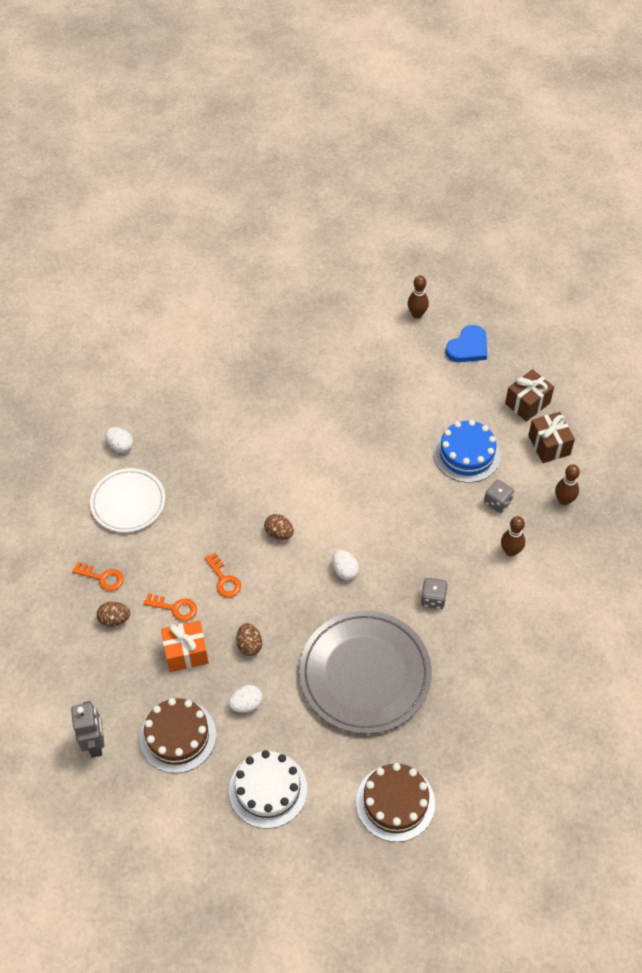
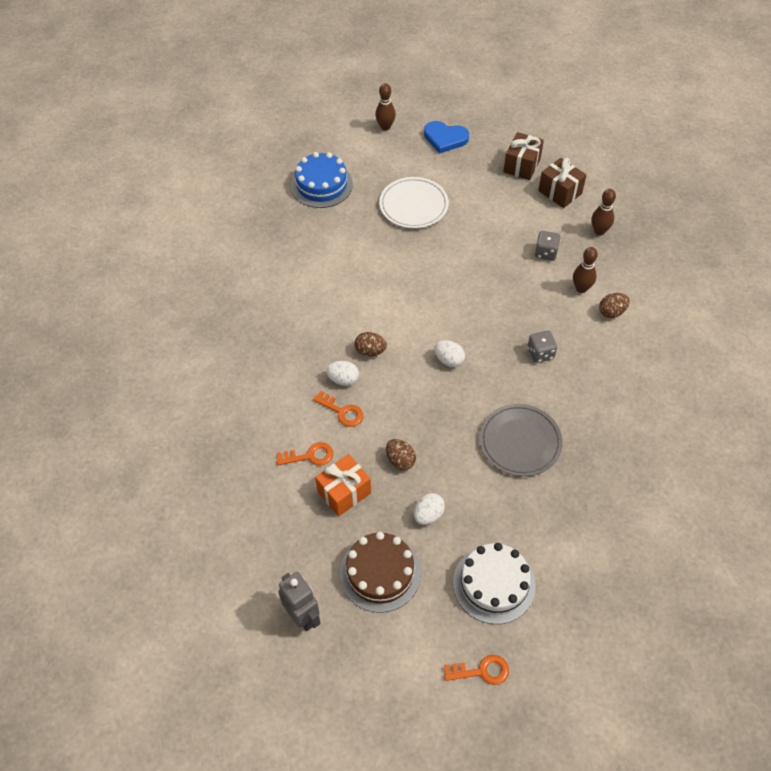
camera: 25 degrees left, 0 degrees up
(102, 577) = (222, 457): orange key -> orange key (481, 671)
(115, 619) = (256, 491): brown egg -> brown egg (611, 312)
(120, 446) = (174, 331): white egg -> white egg (343, 379)
(128, 502) = (209, 378): white plate -> white plate (413, 205)
(365, 674) = (520, 442): grey plate -> grey plate, size x0.62
(395, 802) = (614, 543): brown cake -> none
(467, 454) = (496, 224): blue cake -> blue cake (321, 185)
(468, 347) = (445, 138): blue heart -> blue heart turned 90 degrees clockwise

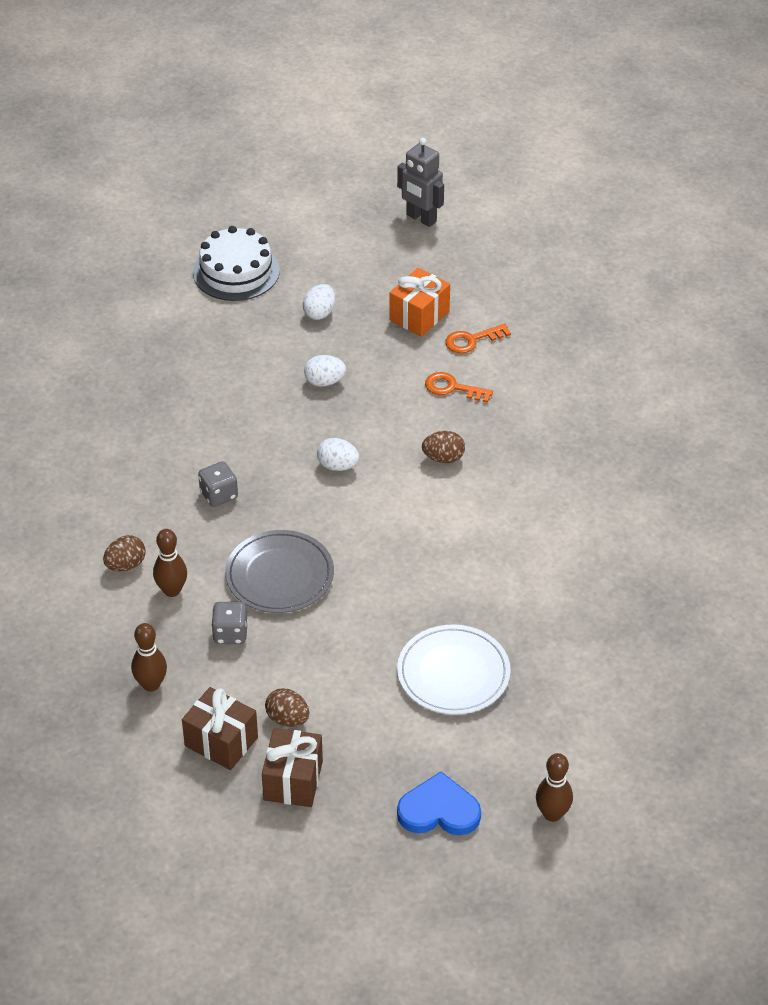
camera: 165 degrees right, 10 degrees down
(321, 185) = (613, 680): blue cake -> none
(343, 379) = (465, 421): white egg -> white egg (324, 382)
(380, 573) = (356, 260): brown cake -> none
(400, 460) = (366, 354): brown egg -> brown egg (287, 719)
(481, 671) = (236, 212): orange key -> none
(520, 442) = (229, 395): grey plate -> grey plate (279, 575)

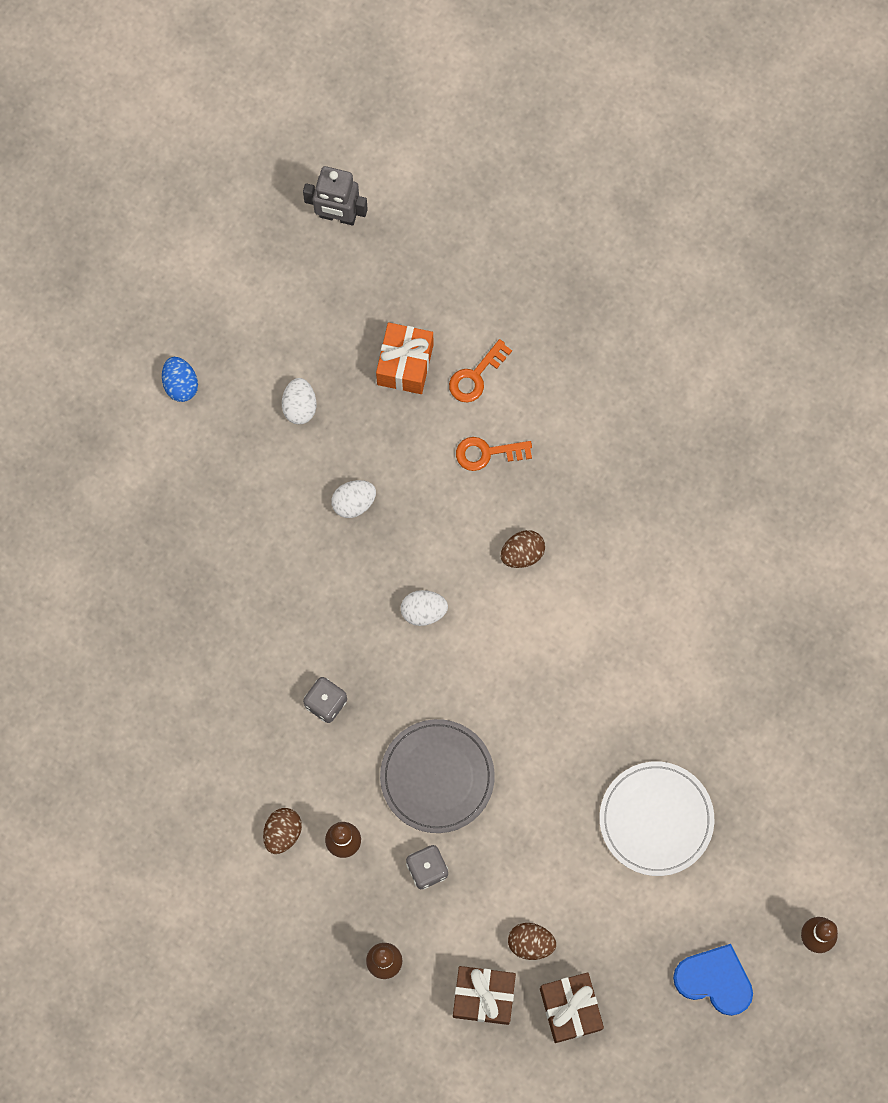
camera: 25 degrees left, 30 degrees up
(236, 271) = (181, 384): white cake -> blue egg
(439, 810) = (714, 980): blue heart -> blue heart turned 45 degrees clockwise

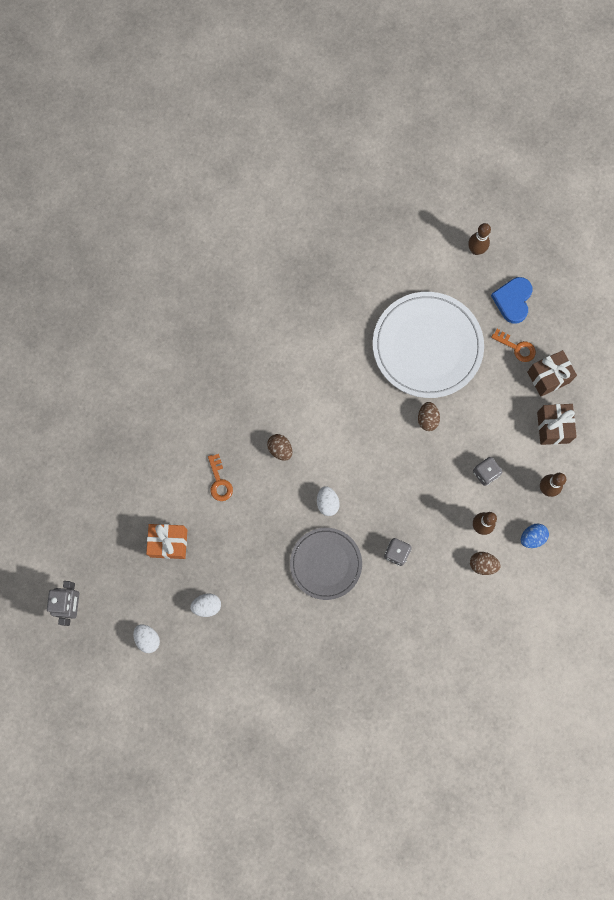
camera: 100 degrees left, 0 degrees up
(181, 384) = (204, 688): blue egg -> blue egg (532, 537)
(354, 502) = (265, 559): white egg -> white egg (148, 639)
(437, 777) = (428, 477): grey plate -> grey plate (325, 564)
(475, 376) = (170, 497): orange key -> orange key (516, 347)
(530, 943) = (515, 406): brown egg -> brown egg (427, 419)
(656, 819) = (427, 346): white plate -> white plate, size x1.62

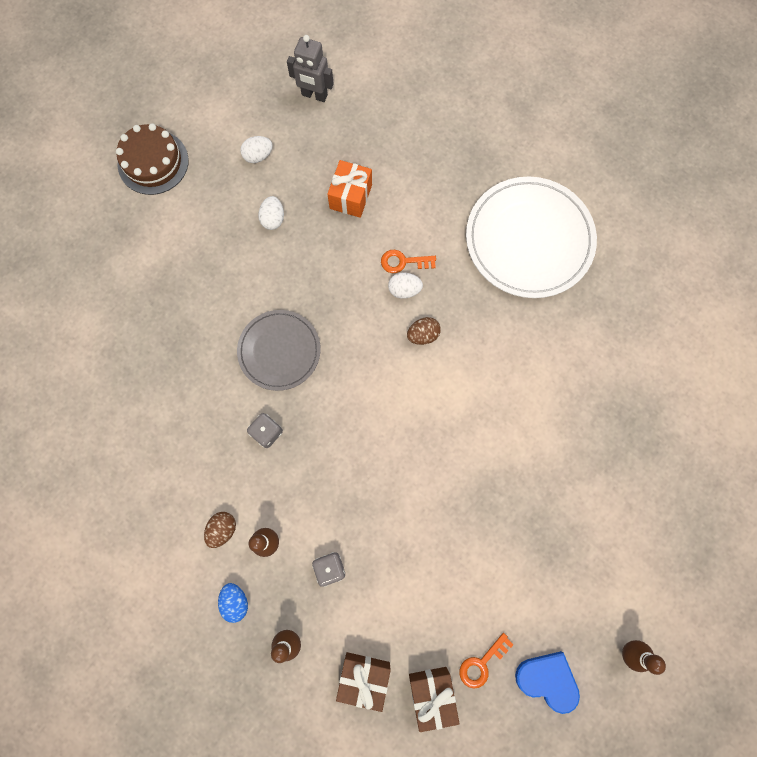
camera: 105 degrees right, 0 degrees up
(177, 737) = (153, 162): none -> brown cake
(327, 503) = (346, 371): white egg -> white egg (404, 290)
(427, 346) = (509, 544): white plate -> white plate (529, 239)
(427, 419) = (415, 516): brown egg -> none

